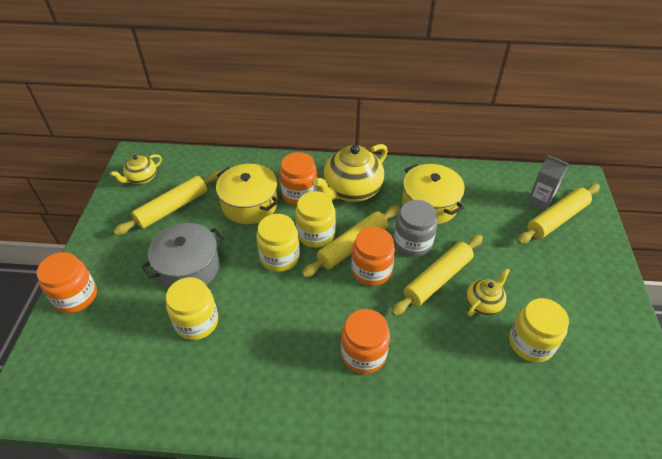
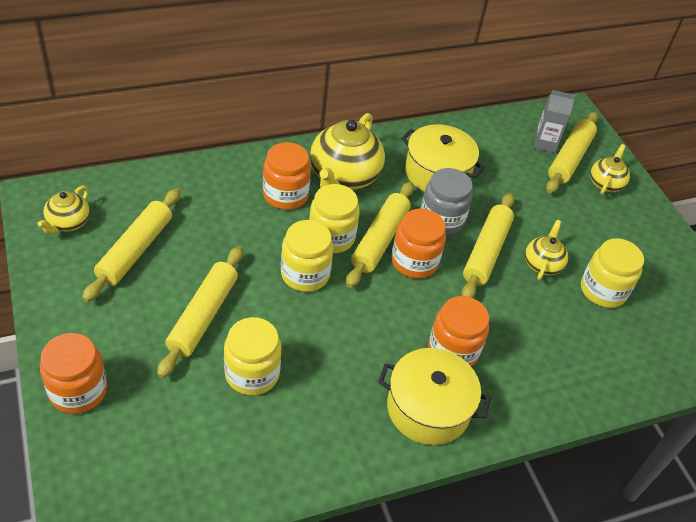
camera: 30 degrees left, 0 degrees up
(188, 267) = (203, 316): grey pot -> yellow rolling pin
(249, 204) = (232, 222): yellow pot -> yellow pot (428, 408)
(581, 248) = (605, 184): none -> yellow teapot

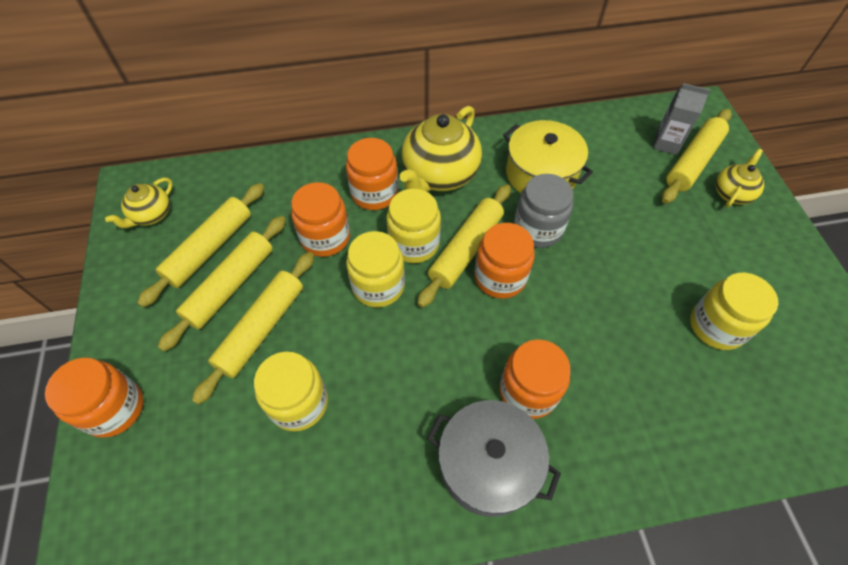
camera: 15 degrees right, 10 degrees up
(246, 235) = (325, 237): none -> orange jar
(428, 408) = (488, 465): yellow pot -> grey pot
(486, 252) = (583, 270): yellow rolling pin -> yellow rolling pin (230, 286)
(542, 264) = (647, 289): yellow teapot -> none

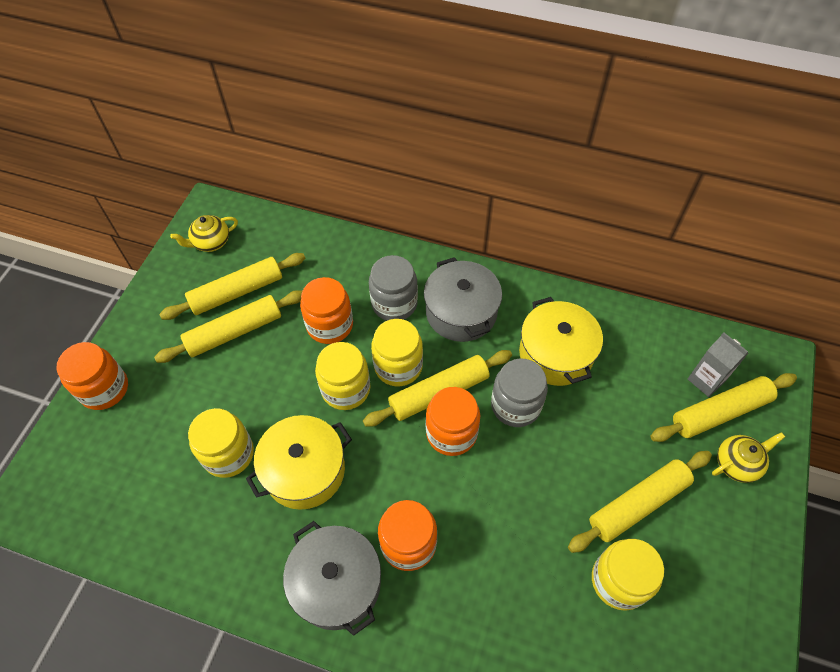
camera: 30 degrees right, 0 degrees up
(261, 328) = (236, 379): yellow rolling pin -> yellow rolling pin (638, 504)
(374, 193) = (394, 303): orange jar -> grey jar
(387, 378) = (304, 470): none -> yellow pot
(439, 175) = (461, 312): yellow teapot -> grey pot

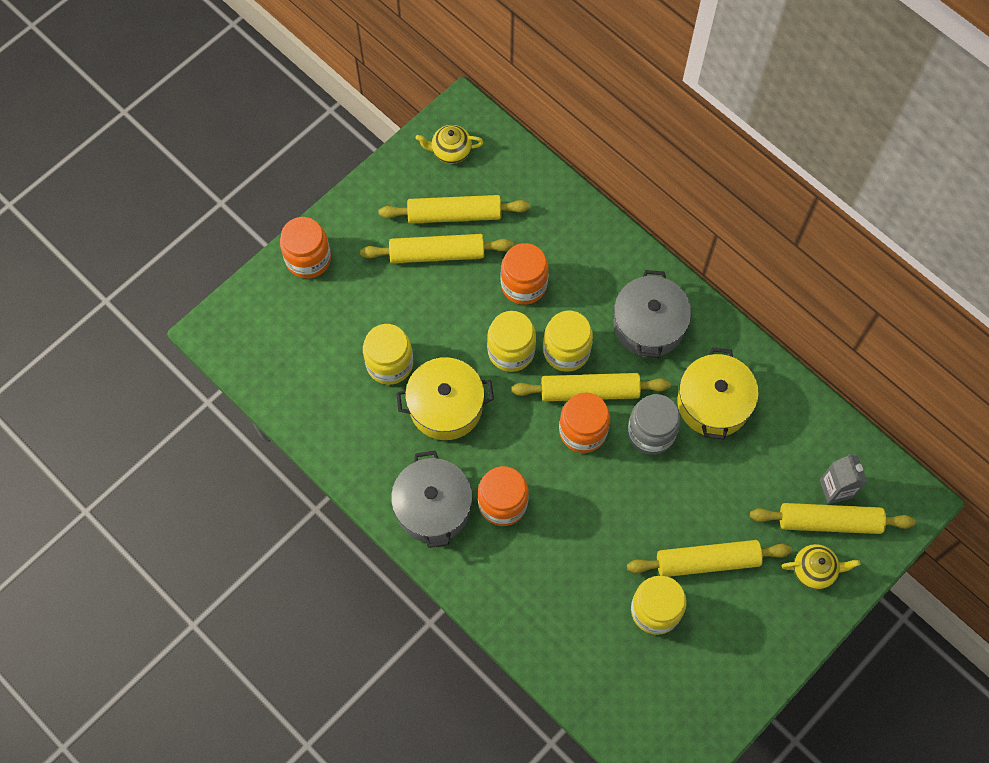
camera: 25 degrees right, 10 degrees up
(394, 303) = (591, 289): grey jar -> none

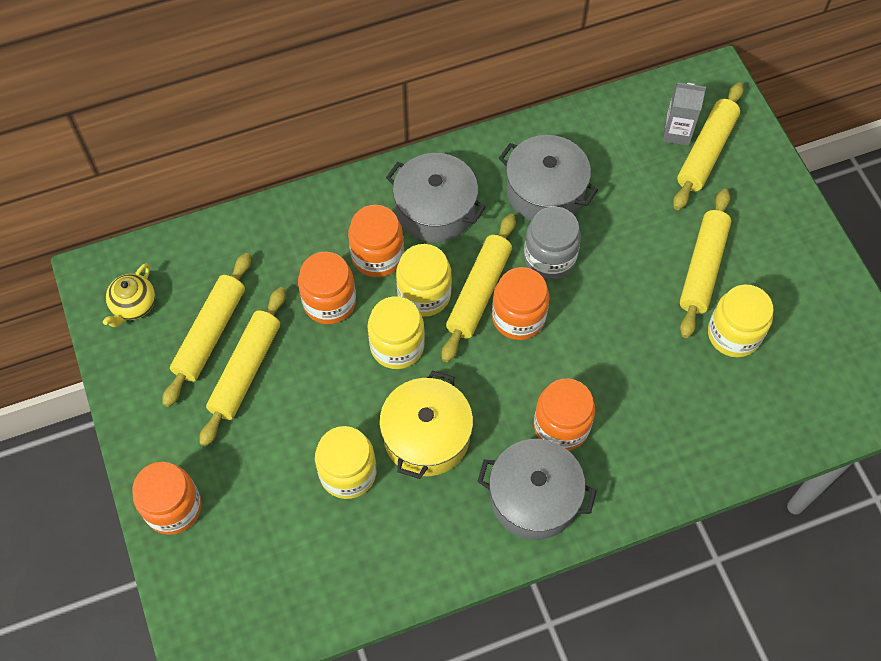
camera: 65 degrees left, 5 degrees down
(582, 300) = (377, 256): none -> orange jar
(713, 403) = (545, 191): yellow pot -> grey pot
(814, 570) = (748, 184): yellow teapot -> none

